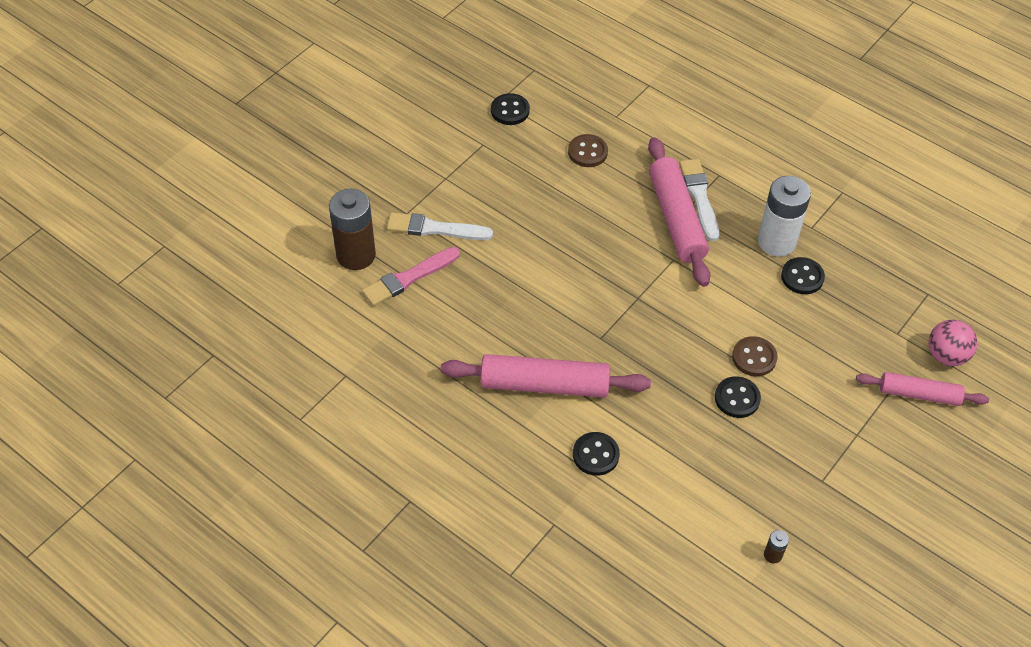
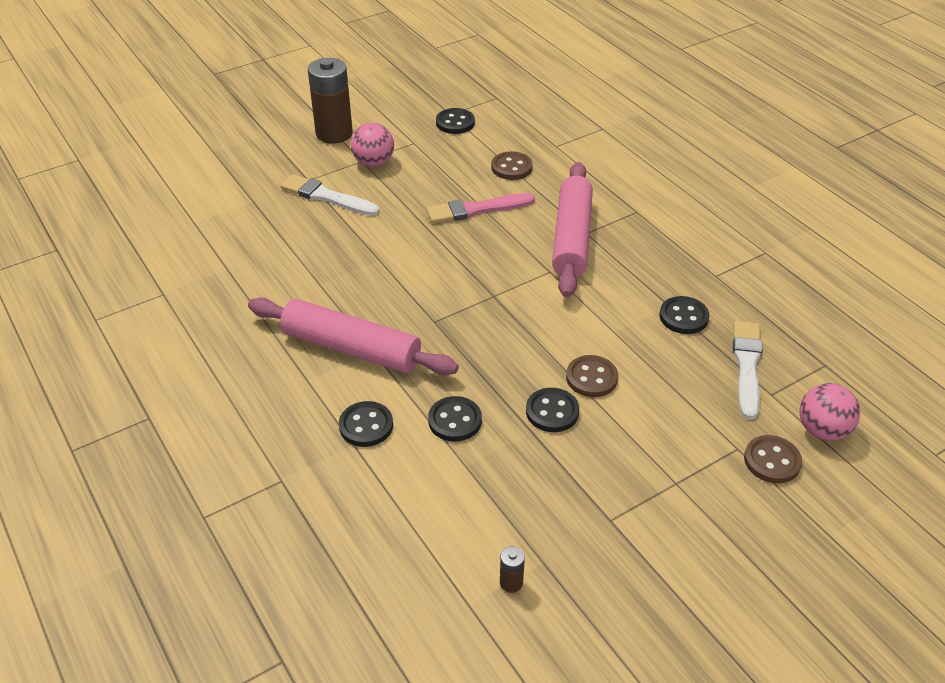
camera: 20 degrees right, 10 degrees down
(356, 255) = (240, 201): brown battery -> brown battery (334, 133)
(409, 278) = (276, 229): pink brush -> pink brush (476, 209)
(457, 178) = (373, 162): none -> pink ball
(664, 429) = (455, 420): none -> black button
(699, 197) = (606, 225): white brush -> white brush (747, 366)
(776, 242) = (670, 280): white battery -> none
(919, 394) = (772, 461): pink rolling pin -> brown button

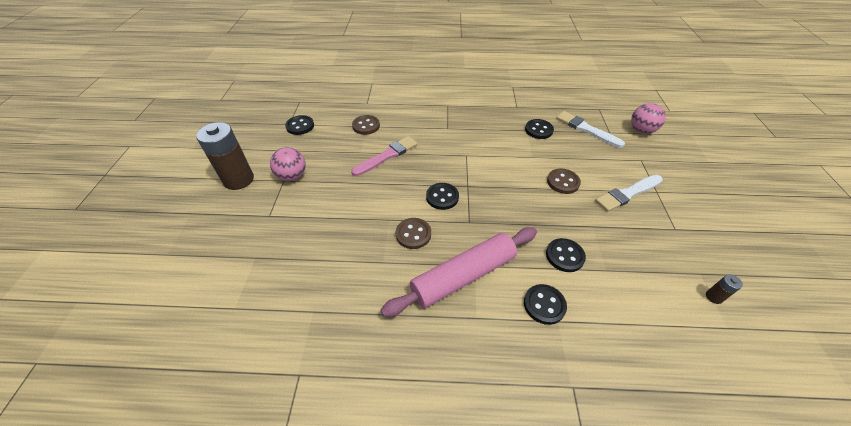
camera: 55 degrees left, 5 degrees up
(327, 197) = (298, 214): white brush -> white brush (627, 194)
(476, 209) = (387, 156): pink brush -> pink brush turned 150 degrees counterclockwise
(552, 412) = (580, 210): black button -> black button (442, 197)
(571, 238) = (447, 135): pink rolling pin -> none
(772, 461) = (655, 154): brown button -> brown button (413, 234)

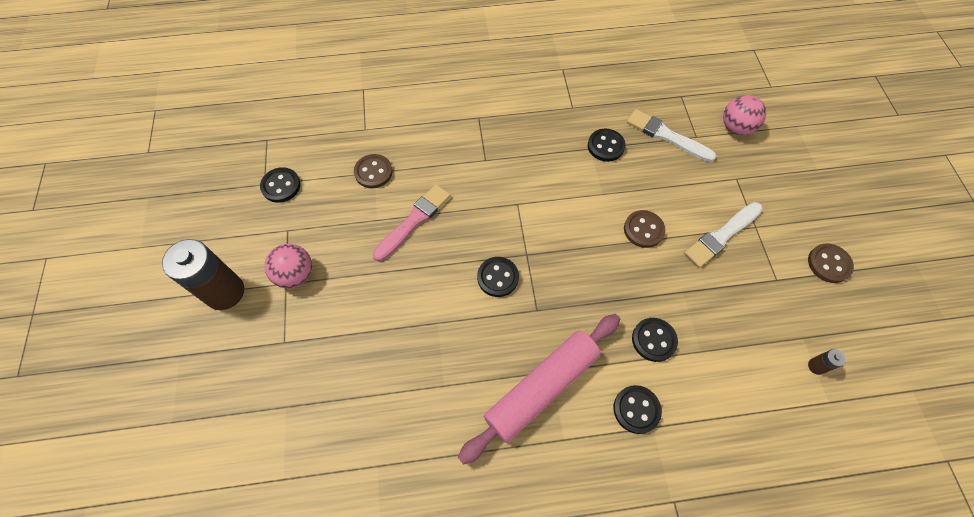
camera: 10 degrees left, 15 degrees up
(413, 234) = (472, 339): brown button -> brown button (829, 264)

